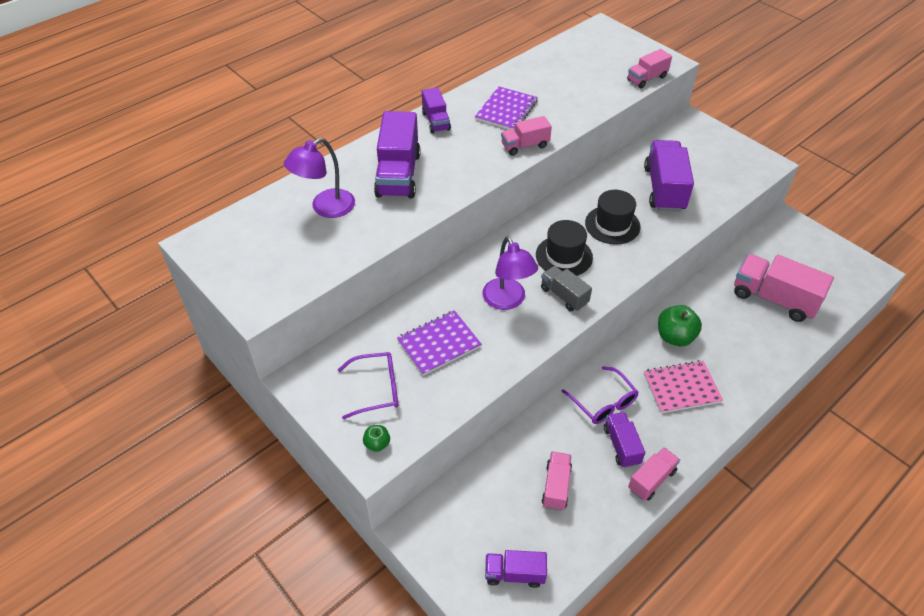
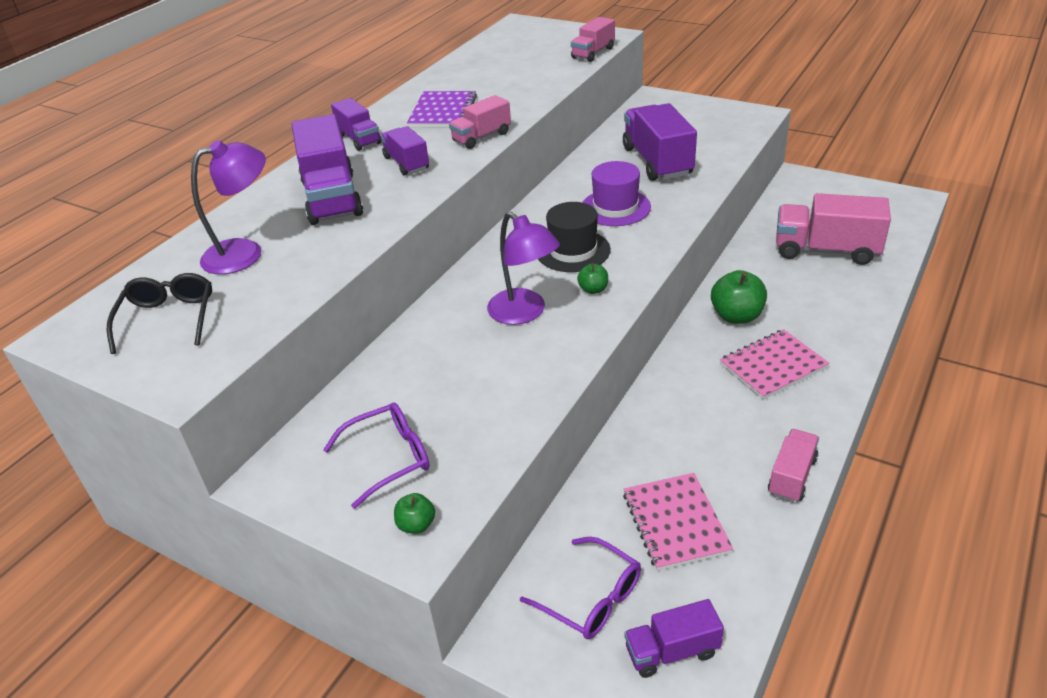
camera: 15 degrees left, 10 degrees down
(262, 250) = (168, 318): none -> black glasses
(325, 208) = (245, 253): purple lamp -> purple lamp turned 150 degrees counterclockwise
(439, 344) = (454, 382): purple notebook -> none
(556, 486) = (675, 522): pink truck -> pink notebook
(564, 296) = (593, 289): grey truck -> green apple
(603, 402) = (687, 408): purple glasses -> purple glasses (591, 598)
(612, 225) = (615, 207): black hat -> purple hat
(621, 446) = (734, 449): purple truck -> purple truck (406, 163)

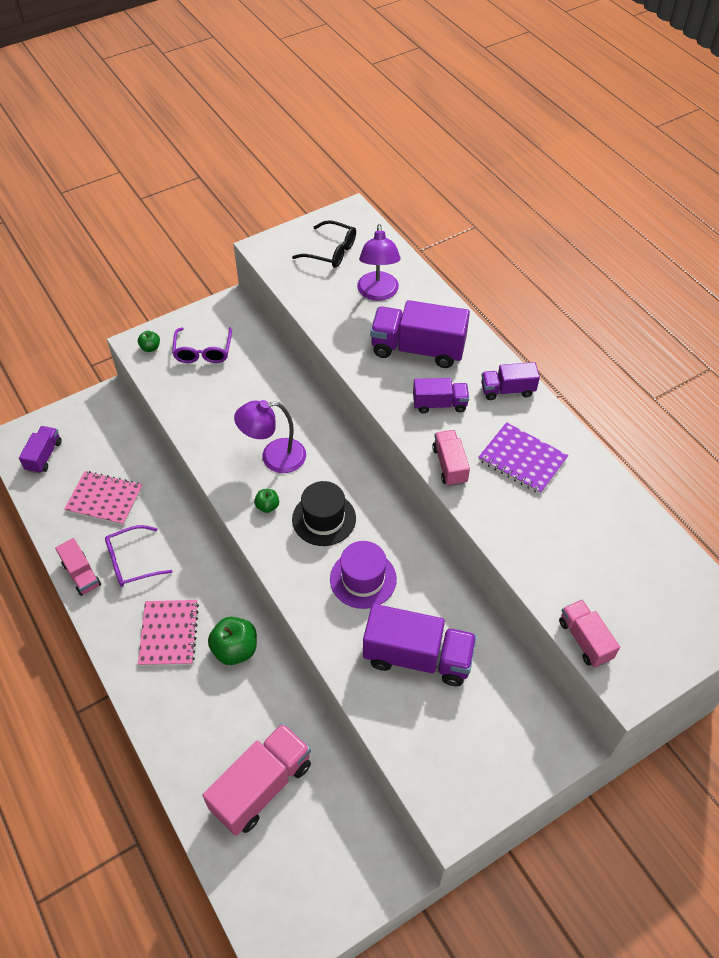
camera: 115 degrees right, 15 degrees up
(591, 598) = (96, 440): purple glasses -> purple glasses (131, 562)

